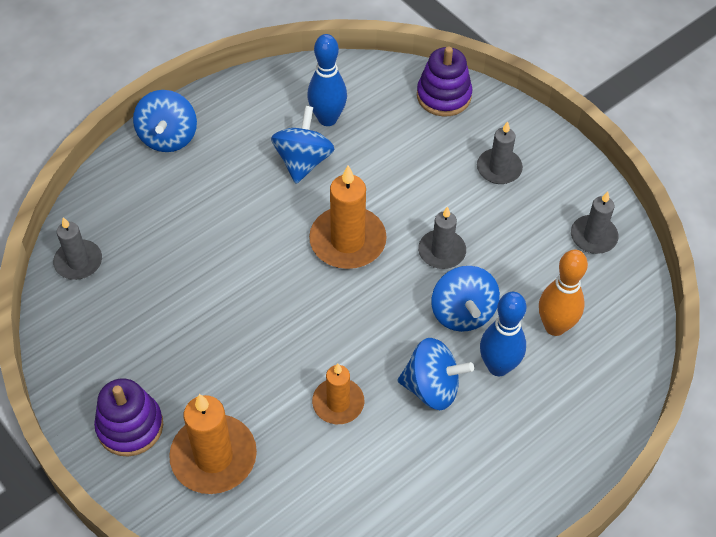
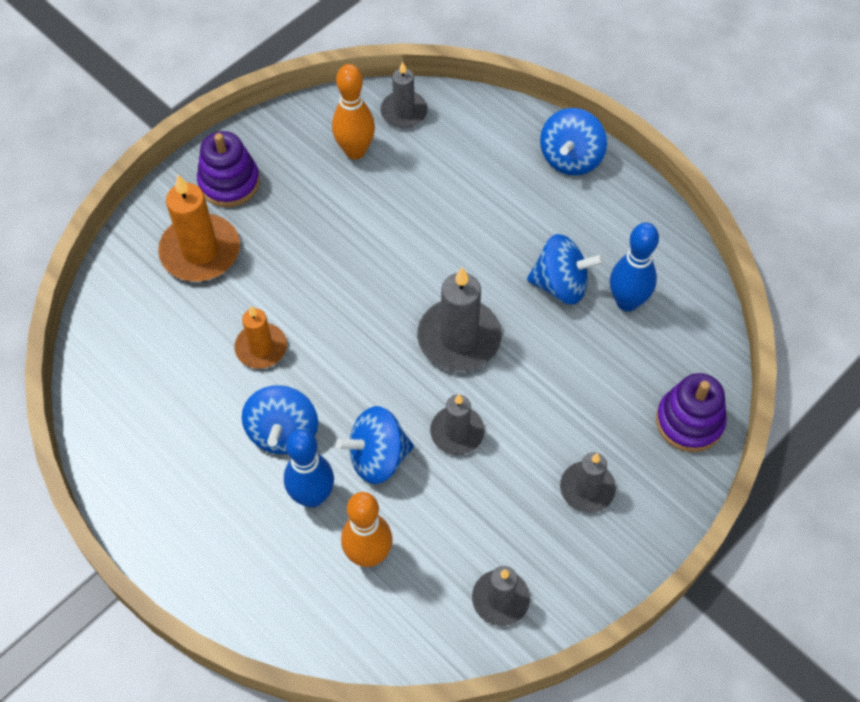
camera: 85 degrees right, 5 degrees up
(117, 307) = (355, 151): none -> orange bowling pin
(168, 137) = (571, 158): blue spinning top -> blue spinning top turned 60 degrees counterclockwise
(347, 241) = (459, 338): orange candle -> grey candle

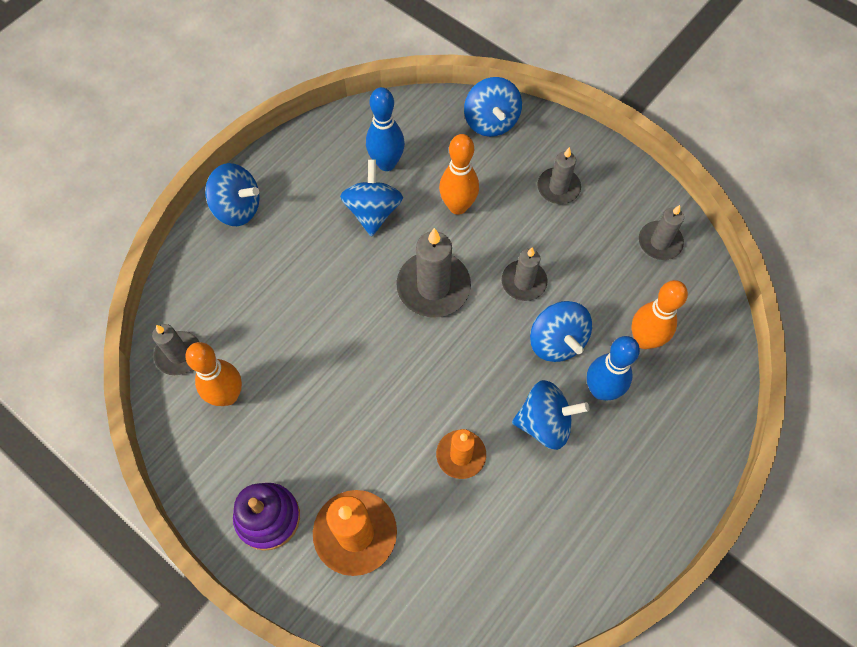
camera: 95 degrees left, 5 degrees up
(564, 372) = (458, 206): none -> orange bowling pin
(689, 421) = (491, 121): purple stacking toy -> blue spinning top

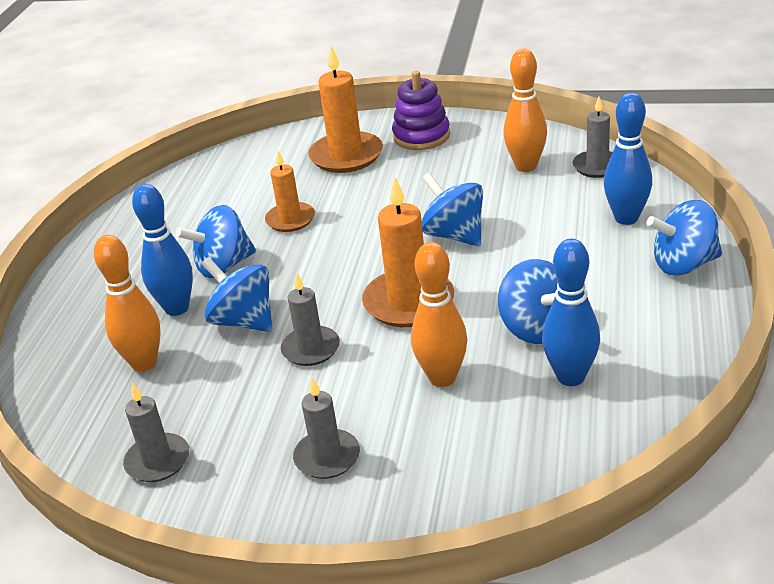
camera: 155 degrees right, 30 degrees down
(223, 277) = (626, 218): none -> blue bowling pin
(433, 287) = (408, 302): grey candle -> orange candle
(491, 121) = (480, 491): blue spinning top -> blue spinning top (454, 235)

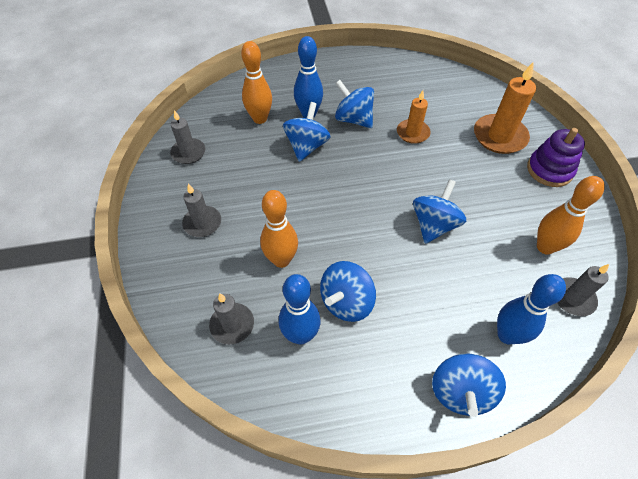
camera: 65 degrees right, 20 degrees up
(311, 349) = (291, 185): grey candle -> grey candle (232, 325)
(408, 302) = (350, 220): orange candle -> none
(684, 264) = (460, 392): blue spinning top -> blue spinning top turned 135 degrees counterclockwise

